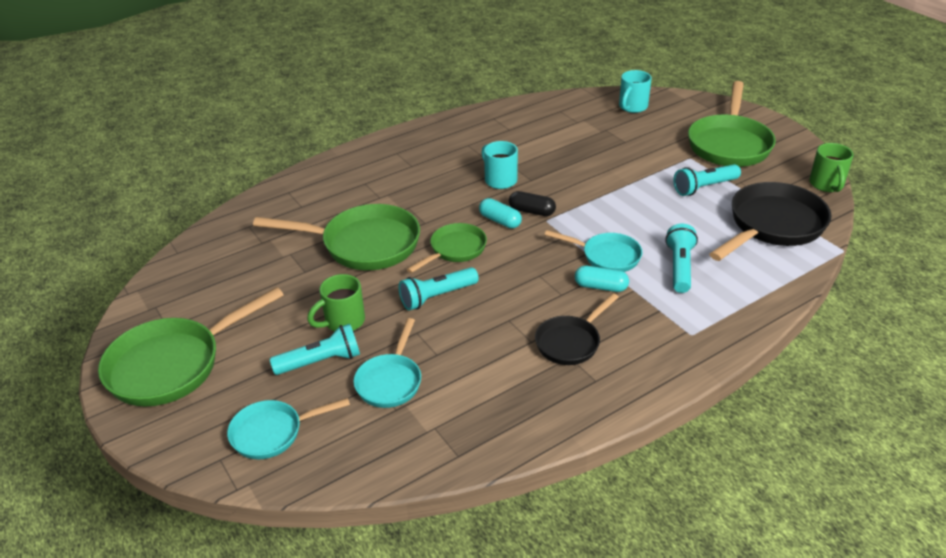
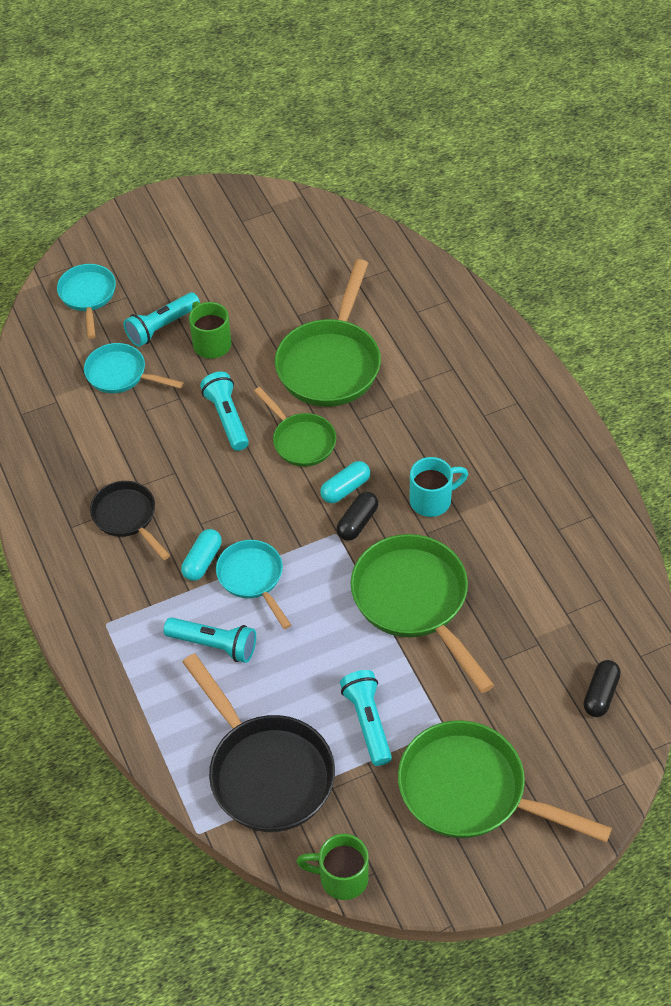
camera: 100 degrees right, 15 degrees up
(173, 365) = (189, 229): green pan -> green pan (414, 602)
(320, 361) = (162, 327): turquoise flashlight -> turquoise flashlight turned 60 degrees clockwise
(606, 256) = (252, 578): turquoise pan -> turquoise pan turned 120 degrees clockwise
(632, 107) = (600, 694): turquoise mug -> black capsule

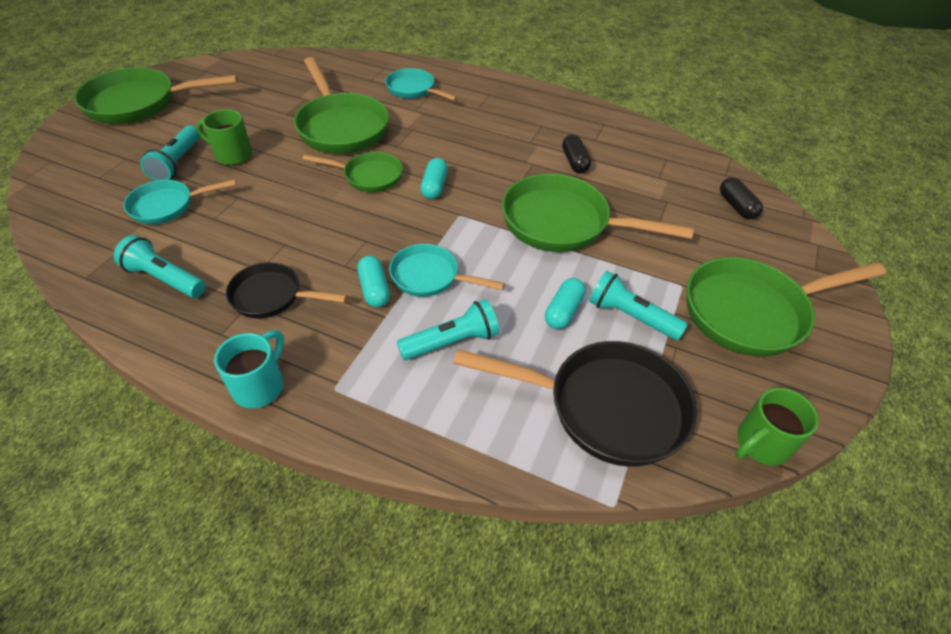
camera: 45 degrees left, 5 degrees down
(88, 296) = (86, 172): turquoise pan -> turquoise pan (413, 90)
(183, 227) = (139, 104): none -> green pan
(227, 418) = (294, 190): turquoise flashlight -> turquoise flashlight (165, 279)
(321, 680) = (563, 311): none -> turquoise capsule
(357, 522) = (467, 201): black capsule -> black capsule (574, 162)
(432, 500) = (501, 163): turquoise mug -> turquoise mug (260, 385)

